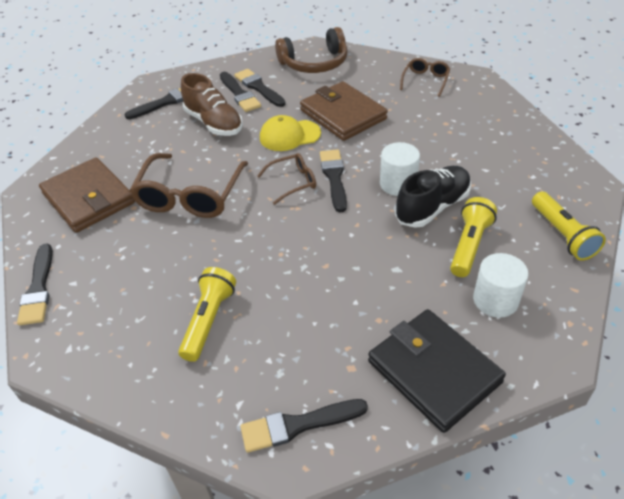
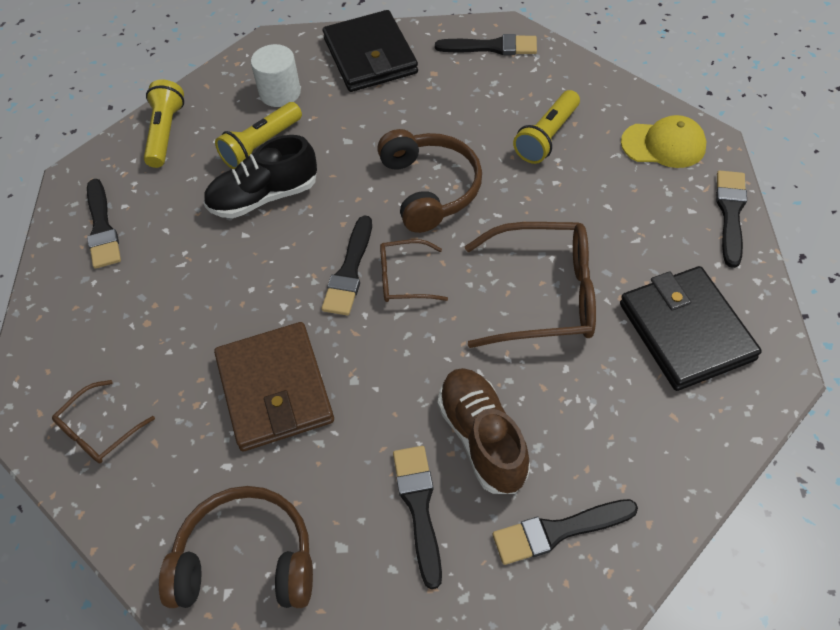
camera: 160 degrees left, 10 degrees up
(88, 198) = (686, 331): brown wallet -> black wallet
(190, 195) = (543, 295): brown glasses -> brown glasses turned 60 degrees clockwise
(259, 87) = (378, 515): black brush -> black brush (102, 227)
(289, 135) = (374, 368): yellow cap -> yellow cap (663, 145)
(301, 246) = (430, 188): none -> brown headphones
(398, 184) = (280, 238): white cylinder -> none

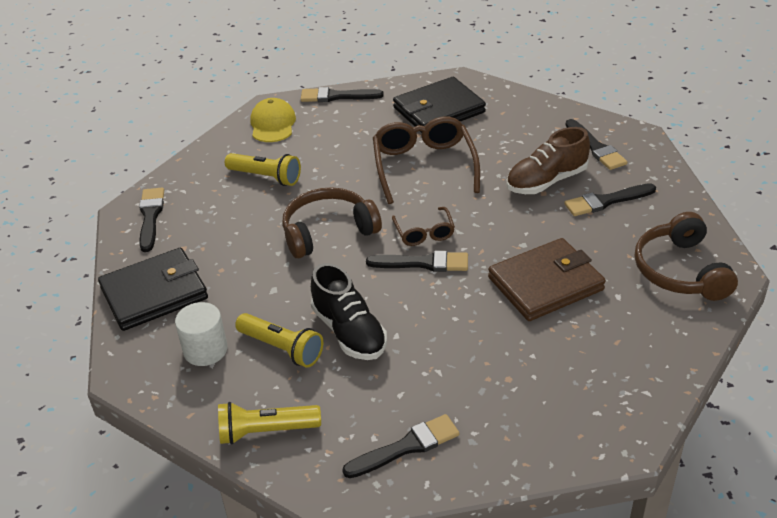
camera: 100 degrees left, 15 degrees down
(99, 430) = (621, 379): brown glasses -> none

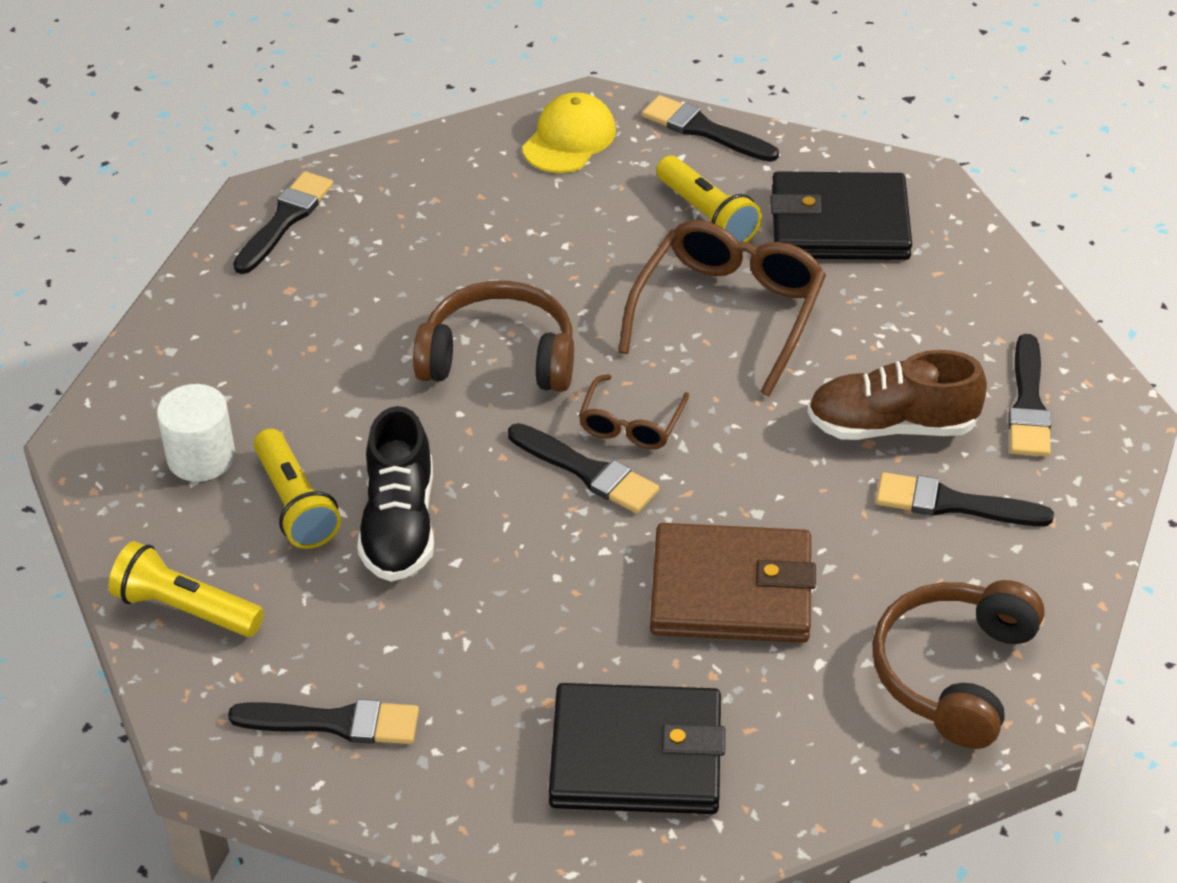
camera: 30 degrees right, 5 degrees up
(154, 293) = (202, 342): black wallet -> black wallet (636, 756)
(266, 177) = (486, 226): yellow flashlight -> yellow flashlight (707, 216)

